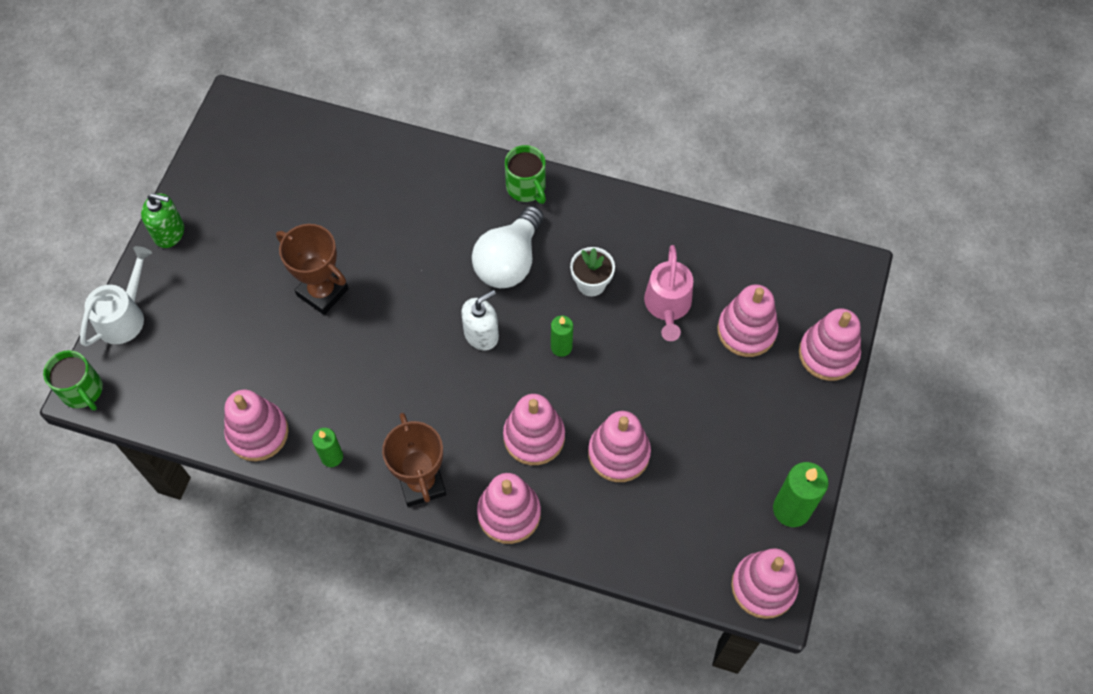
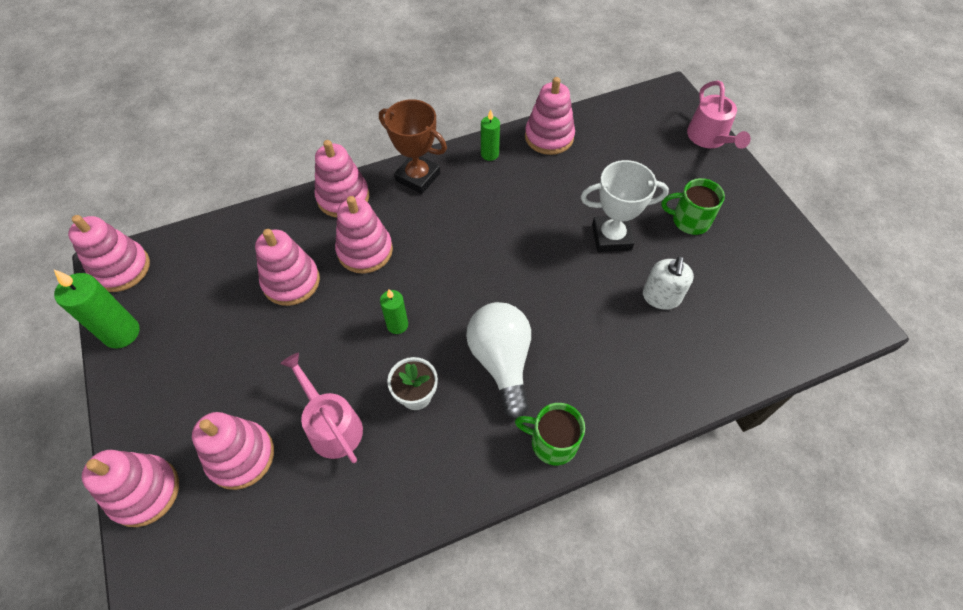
camera: 140 degrees right, 5 degrees down
(83, 391) = (673, 92): green mug -> green mug (689, 220)
(124, 316) = (709, 138): white watering can -> pink watering can
(169, 232) = (758, 200): green soap dispenser -> none
(322, 292) = (611, 237): brown trophy -> white trophy
(481, 334) = (468, 290): white soap dispenser -> white soap dispenser (661, 297)

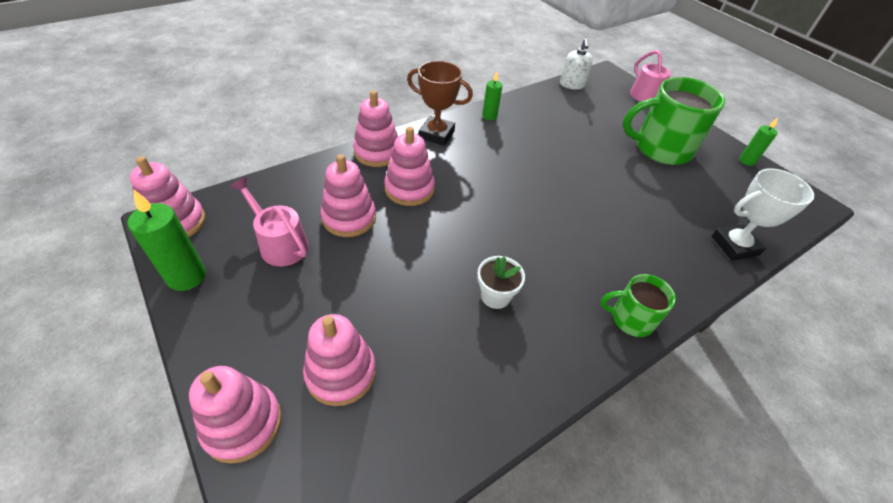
camera: 15 degrees left, 10 degrees down
(332, 425) = (425, 332): pink watering can -> pink watering can (280, 244)
(397, 325) = (458, 242): green candle -> green candle (746, 161)
(501, 361) = (560, 260): white light bulb -> none
(549, 137) = (531, 103): pink stacking toy -> none
(611, 237) = (608, 164): white trophy -> white trophy (734, 246)
(661, 297) = (666, 201): white soap dispenser -> white soap dispenser (572, 85)
(689, 220) = (660, 148): green mug -> green mug, size x1.85

